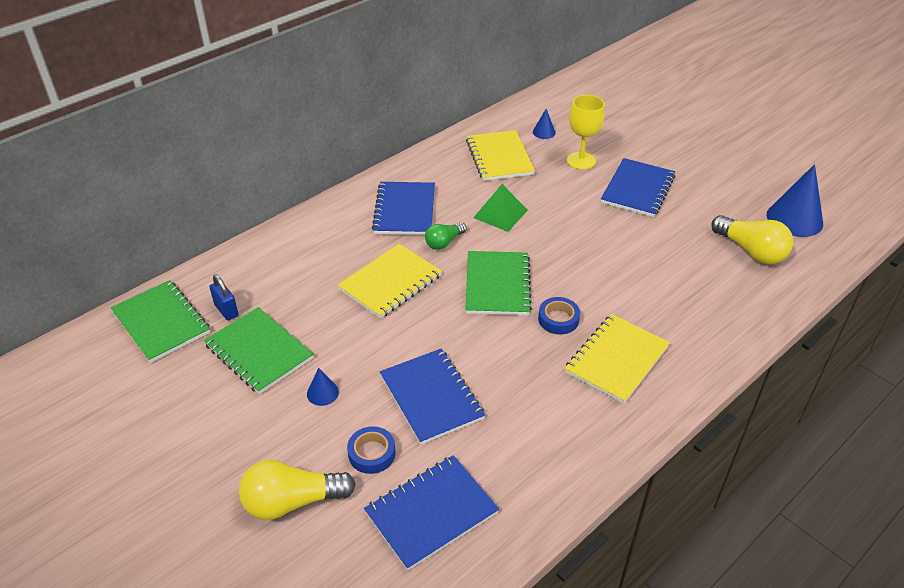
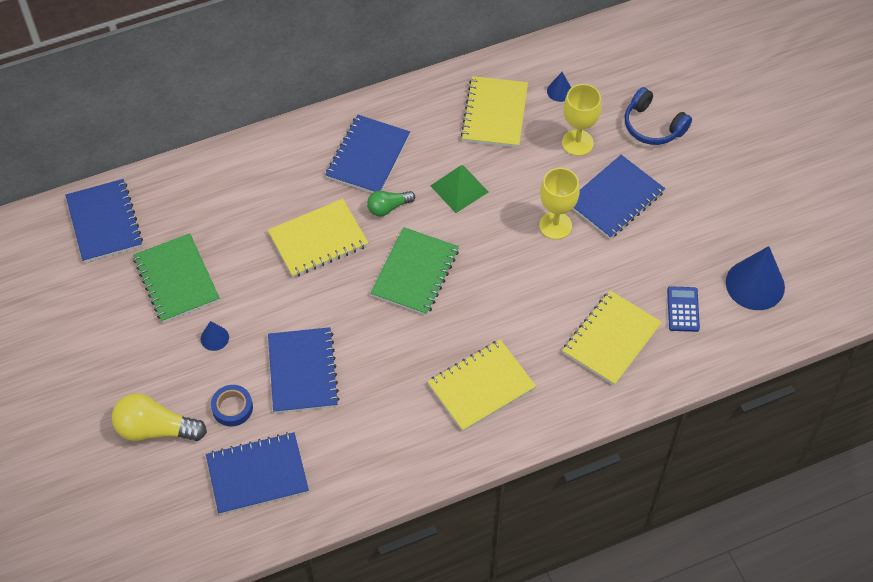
camera: 20 degrees right, 15 degrees up
(161, 322) = (104, 222): green notebook -> blue notebook
(226, 310) = (163, 226): blue padlock -> none
(558, 319) = (451, 328): blue tape -> none
(601, 219) = (555, 225): none -> yellow goblet
(633, 137) = (652, 126): none -> blue headphones
(707, 289) = (611, 339): none -> yellow notebook
(751, 251) = (683, 309): yellow light bulb -> blue calculator

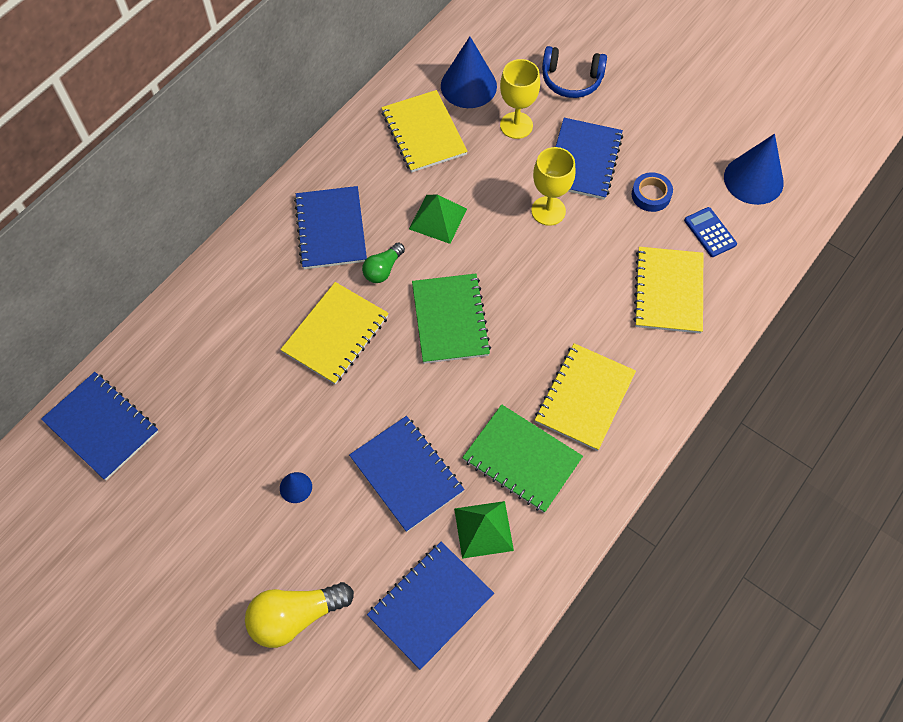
camera: 30 degrees left, 5 degrees up
(176, 279) = (217, 447): green notebook -> green notebook (522, 459)
(232, 408) = (360, 550): blue tape -> blue tape (651, 195)
(334, 442) = (483, 529): none -> green pyramid
(559, 91) = (468, 86): blue cone -> blue cone, size x2.11

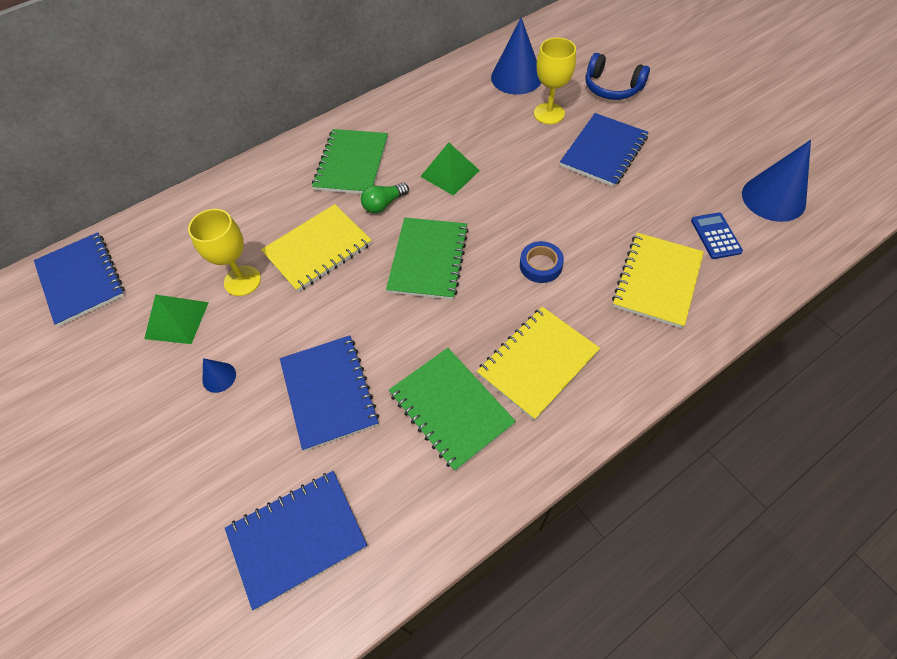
camera: 20 degrees right, 5 degrees down
(295, 616) = (158, 507): yellow light bulb -> none
(331, 229) = (352, 163): blue notebook -> green notebook
(423, 133) = (463, 105): yellow notebook -> none
(483, 529) = (384, 470): green pyramid -> green pyramid (177, 320)
(548, 211) = (556, 186): yellow goblet -> yellow goblet (242, 281)
(651, 195) = (662, 192): blue tape -> blue tape (540, 265)

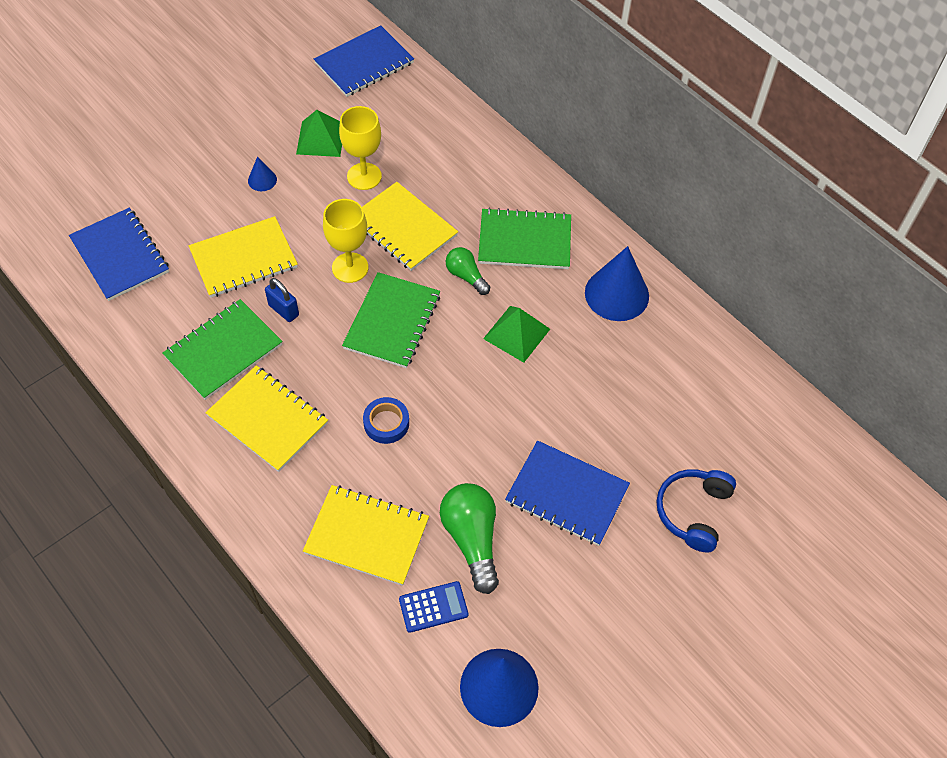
camera: 80 degrees right, 0 degrees up
(329, 392) = (244, 259): blue notebook -> yellow notebook
(404, 351) = (283, 310): none -> blue padlock
(428, 259) = (392, 322): green notebook -> green notebook turned 75 degrees counterclockwise
(516, 77) = (697, 398): blue cone -> blue cone (616, 294)
(549, 113) = (630, 435): yellow goblet -> yellow goblet (350, 267)
(650, 209) = (472, 539): none -> green light bulb

